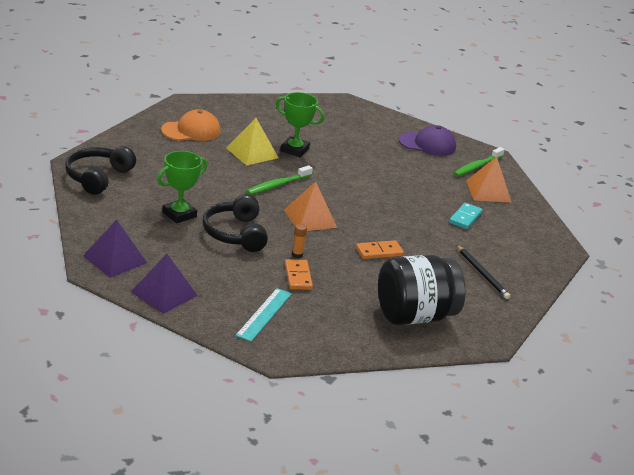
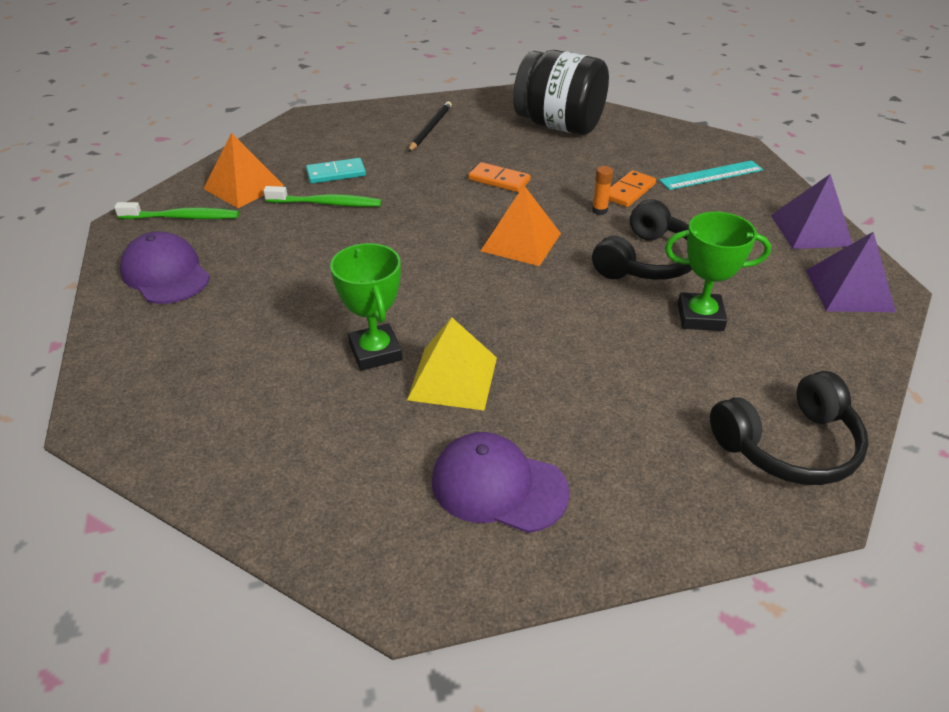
camera: 130 degrees left, 10 degrees up
(191, 131) = (498, 486): orange cap -> purple cap
(278, 185) = (496, 303): green toothbrush -> green toothbrush (326, 203)

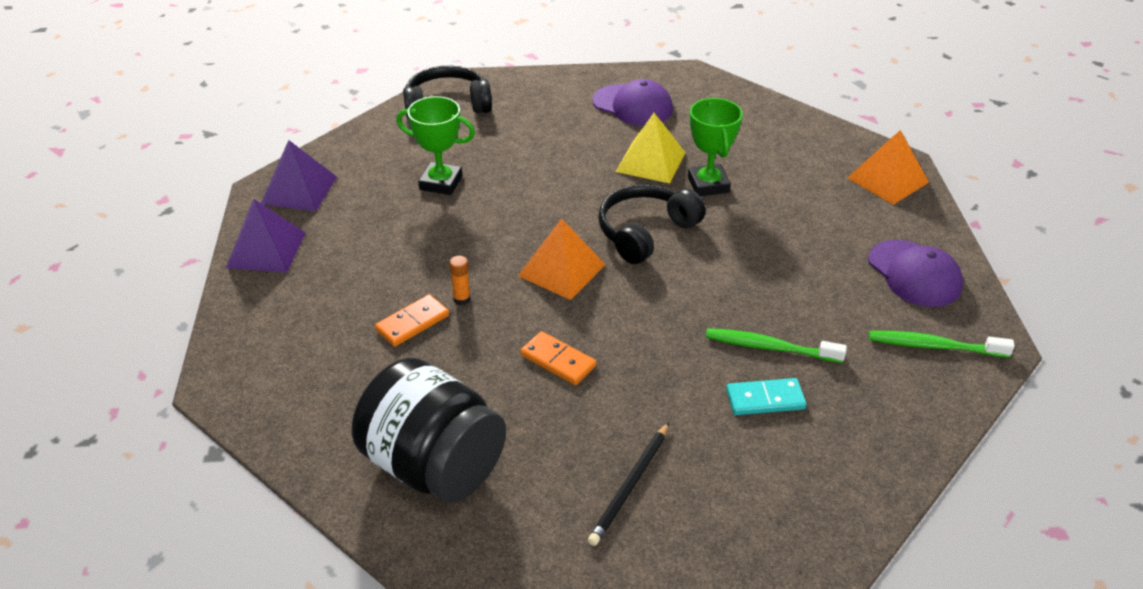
camera: 170 degrees left, 0 degrees up
(244, 187) = (880, 389): orange pyramid -> orange pyramid (887, 180)
(647, 261) = (450, 235): black headphones -> black headphones (645, 232)
(711, 175) = (298, 336): turquoise ruler -> none

